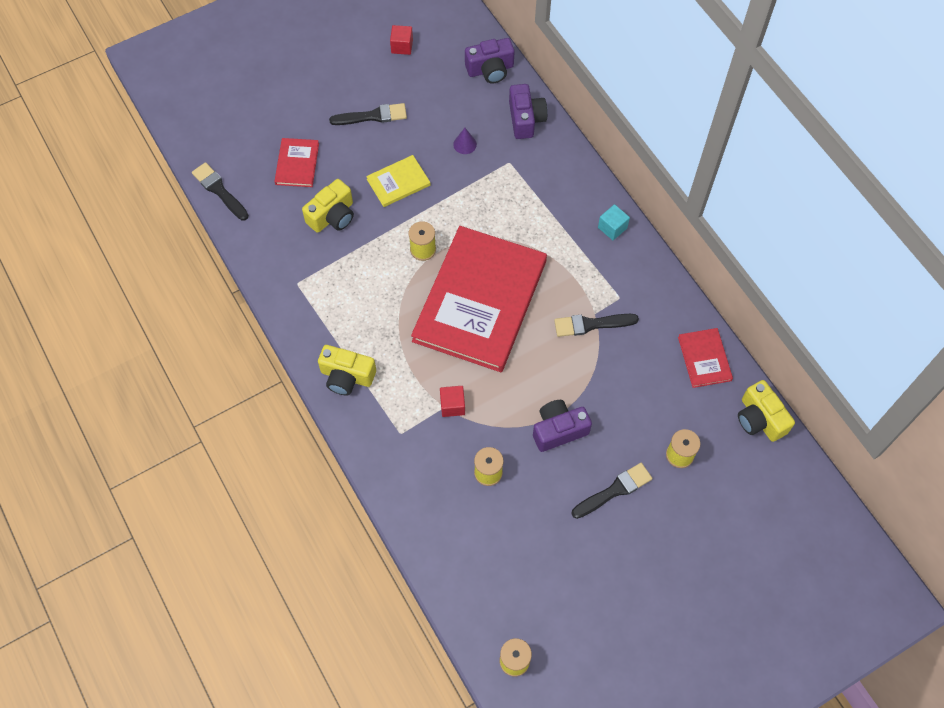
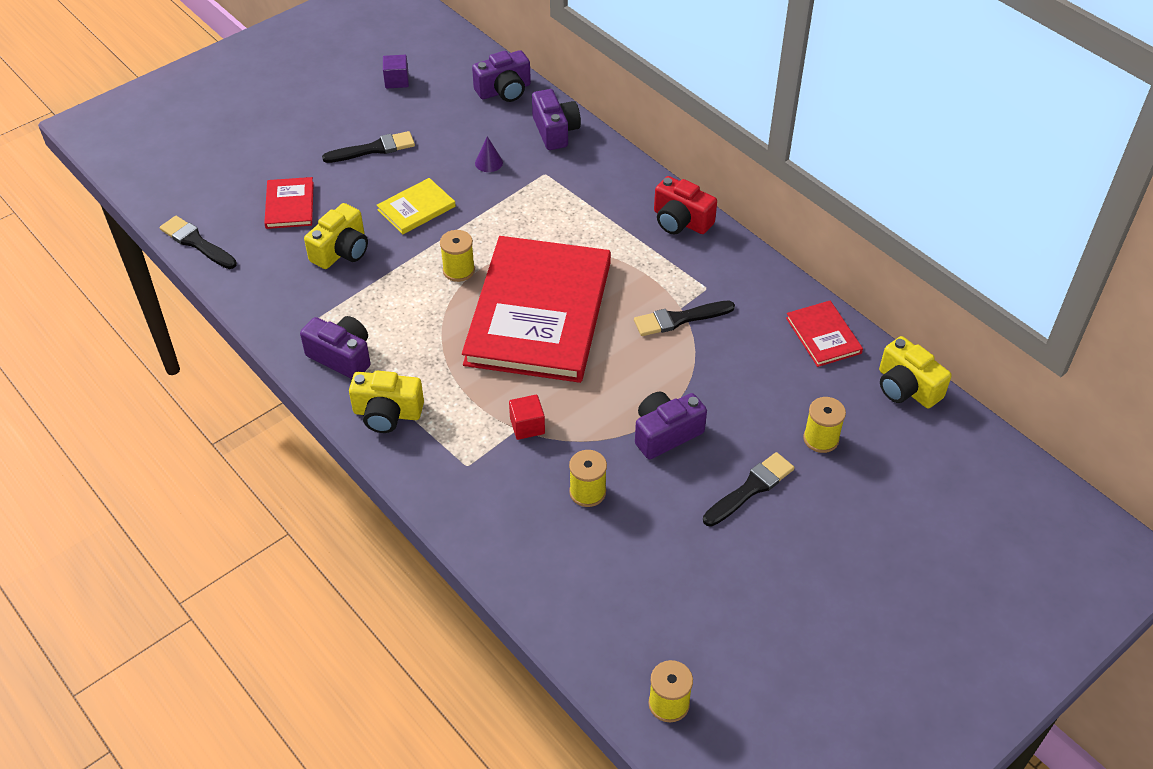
camera: 10 degrees left, 15 degrees down
(319, 318) = (342, 357): none -> purple camera
(402, 46) = (397, 81): red cube -> purple cube
(612, 228) = (681, 221): turquoise cube -> red camera

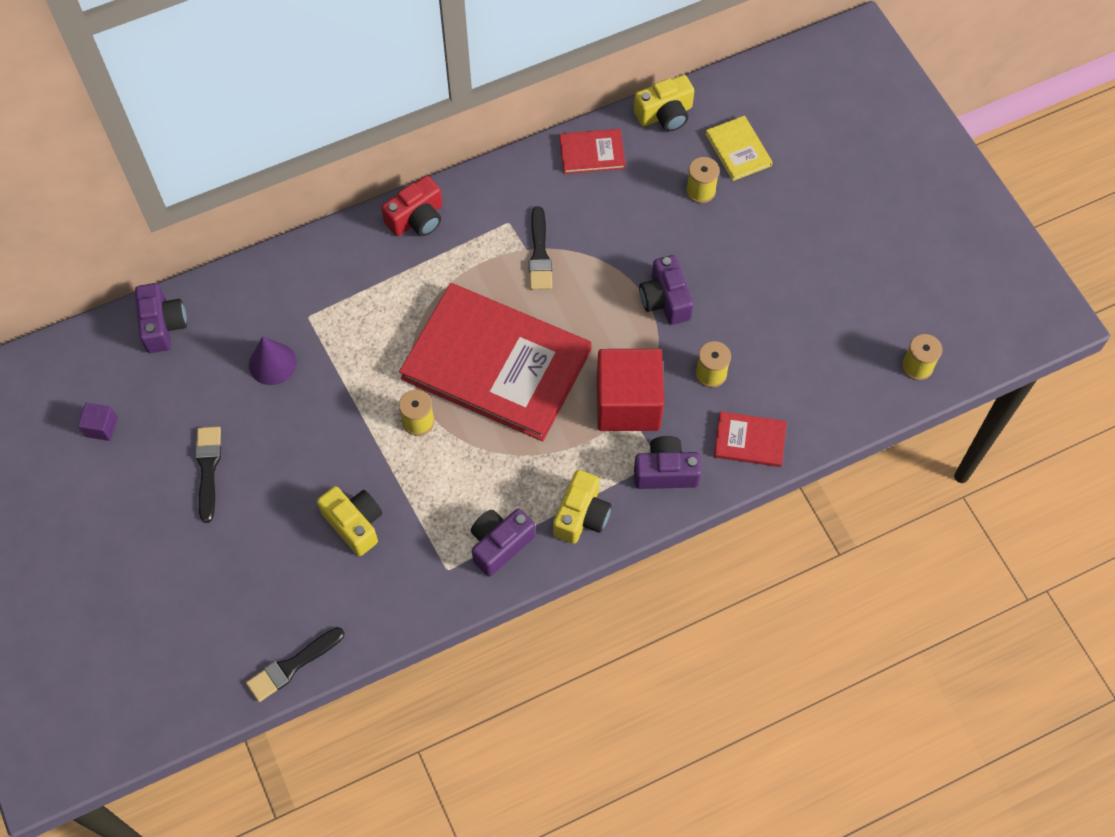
camera: 75 degrees left, 15 degrees up
(290, 205) = (267, 565): red book -> red book (749, 440)
(416, 208) = (316, 443): yellow book -> yellow book (738, 150)
(489, 162) = (272, 363): purple cone -> purple cone, size x1.61
(527, 426) = (628, 403): red cube -> red cube, size x2.32
(555, 131) = (247, 292): purple camera -> purple camera (665, 471)
(750, 489) = (737, 255): black brush -> none

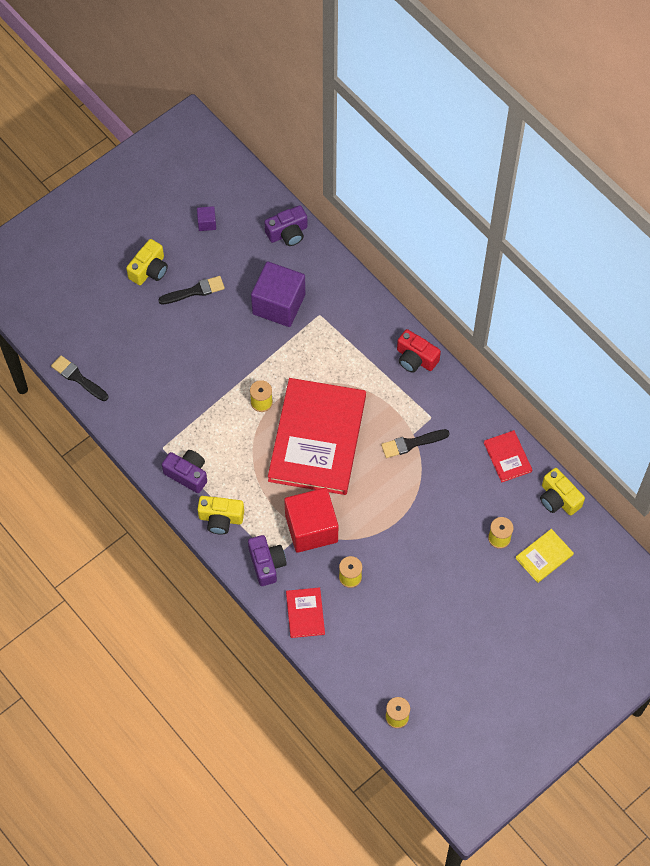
camera: 75 degrees right, 0 degrees up
(272, 363) = (278, 304): purple cone -> purple cube
(354, 524) = (179, 385): yellow camera -> yellow camera (149, 270)
(665, 300) = (400, 534): purple camera -> none

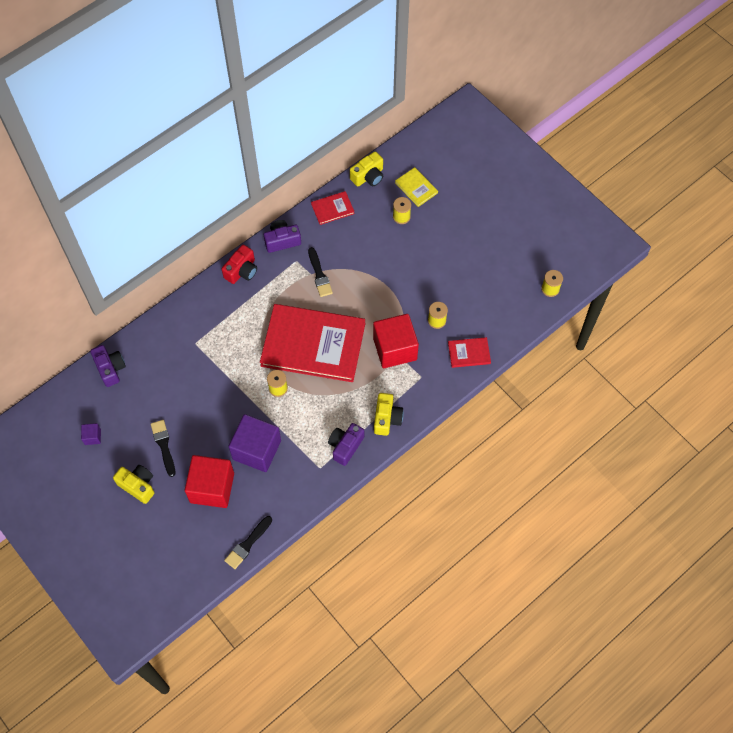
camera: 90 degrees left, 0 degrees up
(143, 340) = (212, 488): none -> red cube
(266, 564) = (427, 382): purple camera -> purple camera (282, 241)
(278, 304) = (182, 375): purple cube -> purple cube (257, 450)

